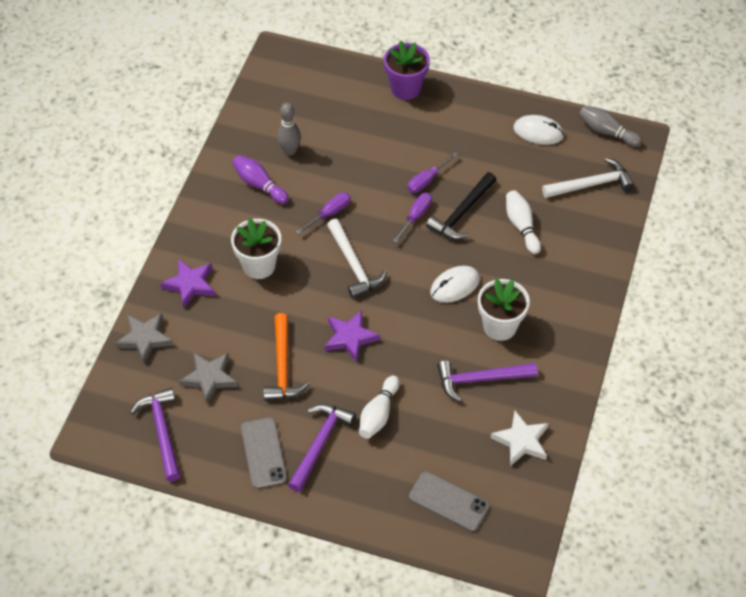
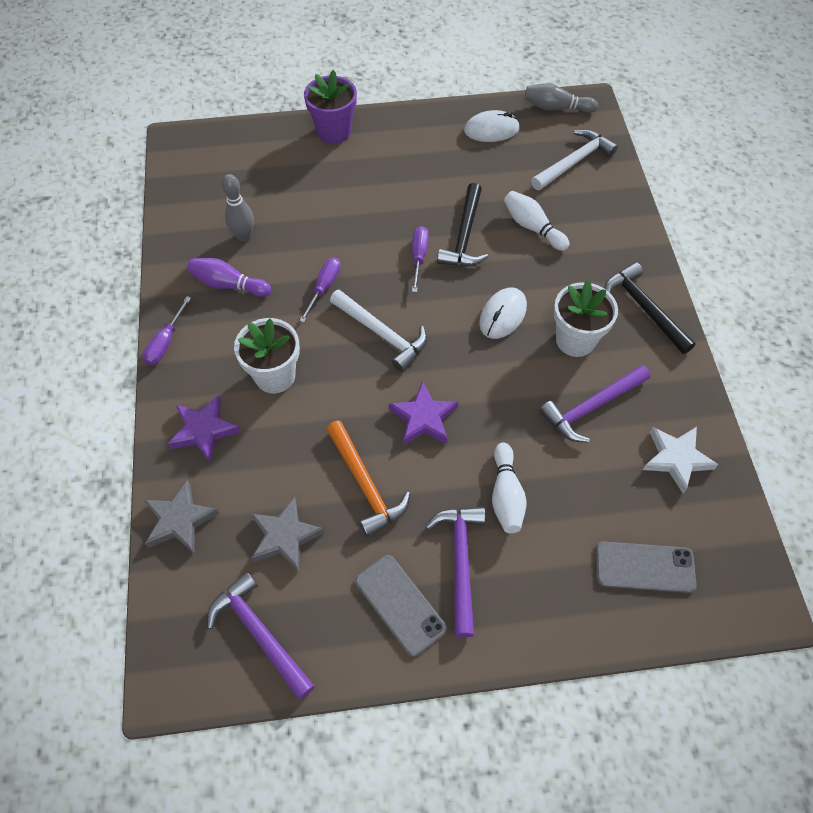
camera: 25 degrees left, 5 degrees up
(427, 180) = (409, 215): purple screwdriver -> purple screwdriver (165, 342)
(571, 323) = (644, 308): none -> black hammer

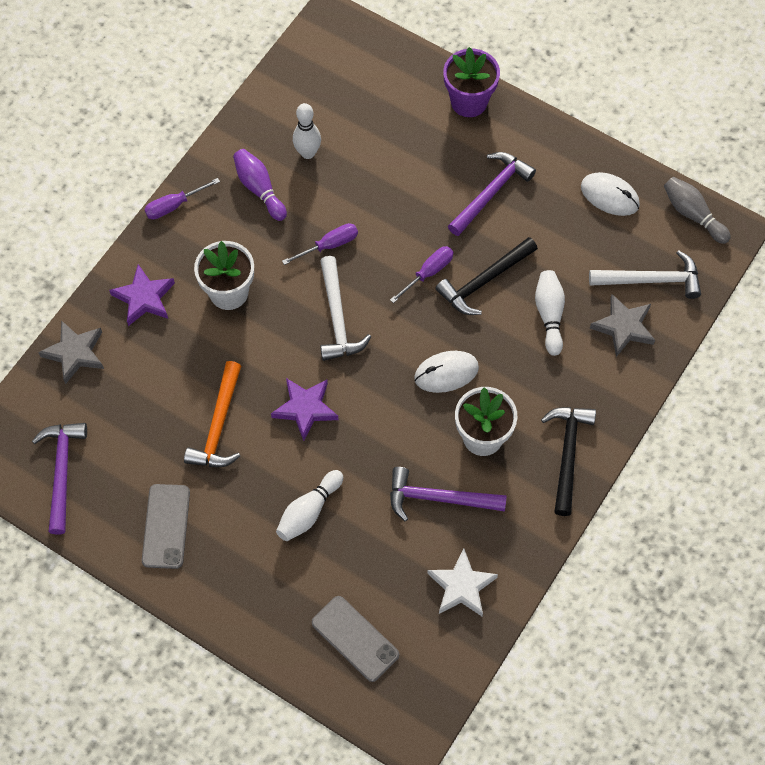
camera: 40 degrees right, 5 degrees up
(244, 236) = (307, 153): grey bowling pin -> white bowling pin
(285, 536) = (132, 419): grey star -> grey star (623, 327)
(460, 561) = (232, 530): purple hammer -> purple hammer (491, 192)

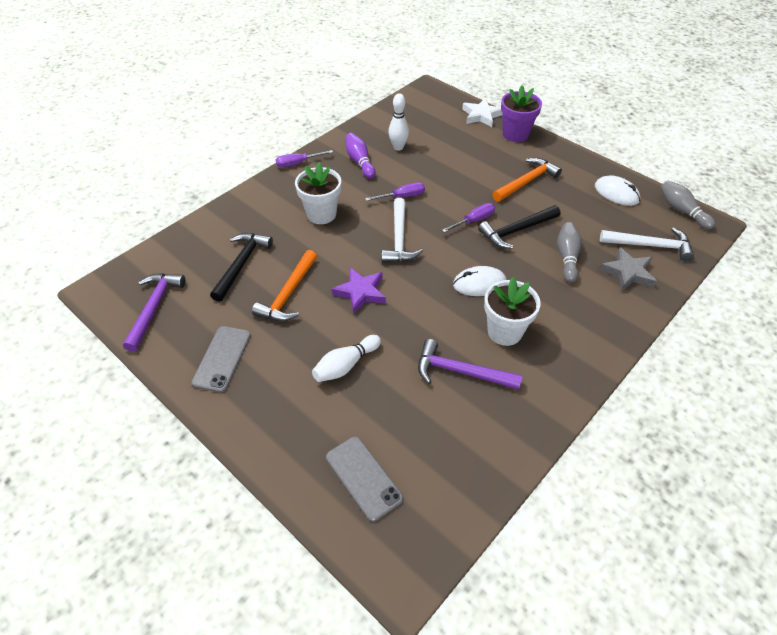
camera: 10 degrees right, 15 degrees down
(75, 353) = (196, 235): grey star -> none
(144, 298) = (259, 210): purple star -> none
(461, 586) = (472, 447): white star -> white star (481, 115)
(491, 192) = (527, 181): purple hammer -> orange hammer
(549, 315) = (567, 257): white bowling pin -> grey bowling pin
(567, 453) = (578, 354): black hammer -> black hammer (242, 264)

